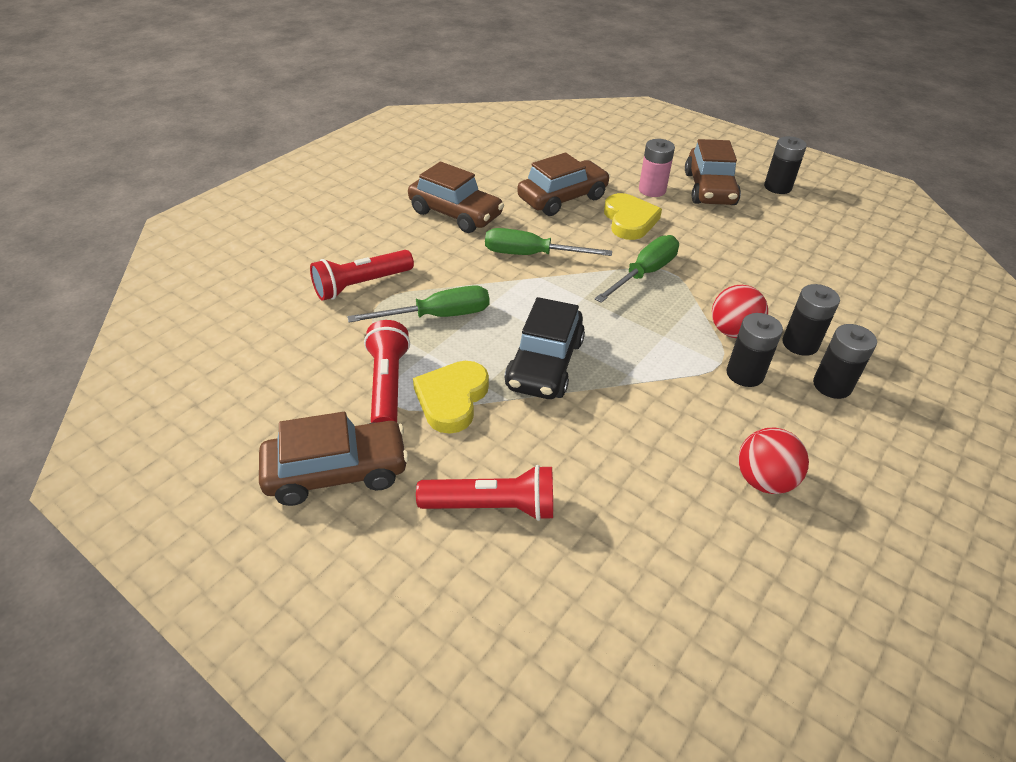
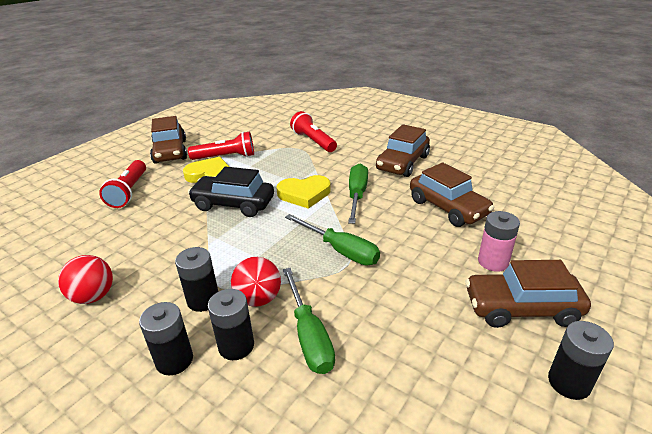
camera: 90 degrees right, 10 degrees down
(438, 316) = (284, 166): green screwdriver -> green screwdriver (309, 336)
(629, 220) = (425, 244): yellow heart -> yellow heart (304, 194)

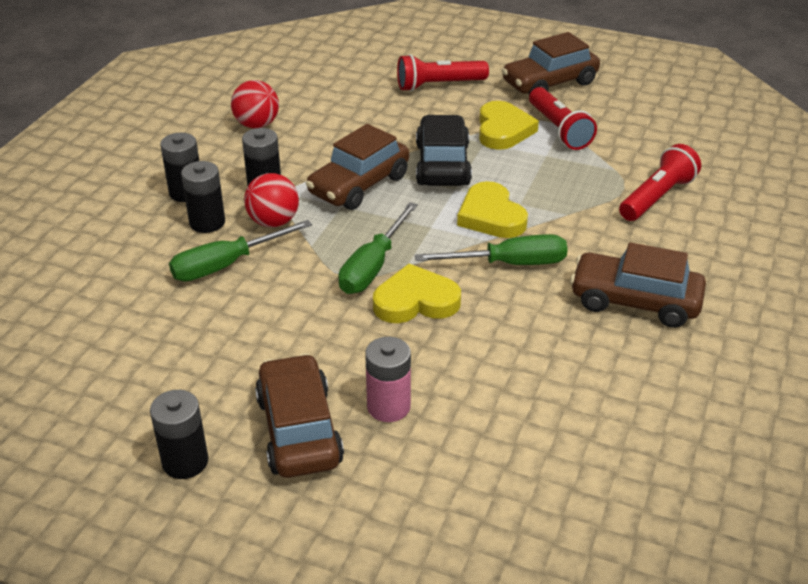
camera: 75 degrees right, 5 degrees up
(385, 236) = (415, 301): none -> yellow heart
(448, 208) = (513, 359): brown car -> brown car (359, 185)

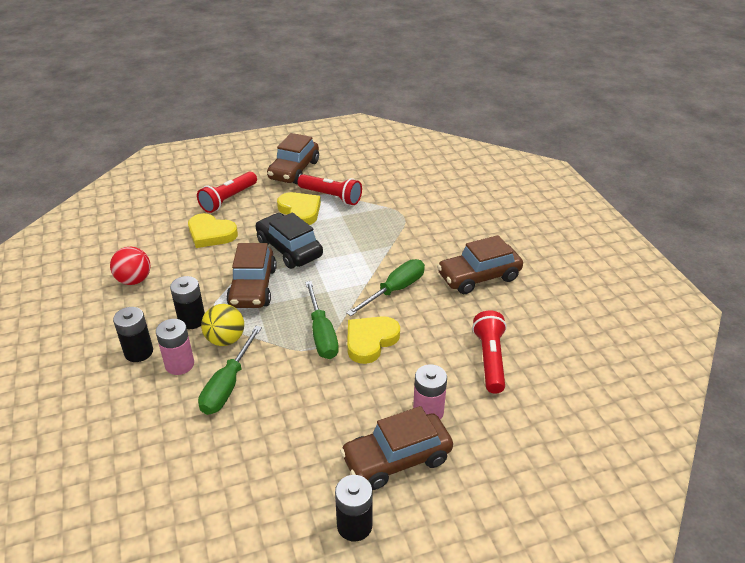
camera: 40 degrees left, 0 degrees up
(207, 222) = (179, 364): black battery -> pink battery
(273, 222) = (225, 340): red ball -> yellow ball
(299, 430) = (397, 459): brown car -> brown car turned 60 degrees counterclockwise
(491, 216) = (353, 267): yellow heart -> yellow heart (211, 234)
(657, 197) = (425, 213): red flashlight -> red flashlight (490, 359)

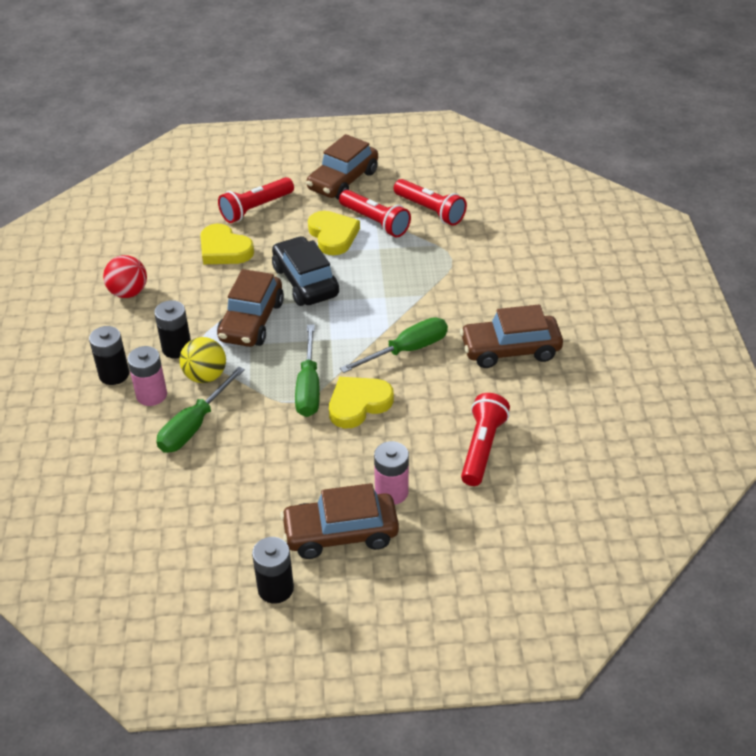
camera: 15 degrees right, 5 degrees up
(372, 183) = (430, 210): none -> red flashlight

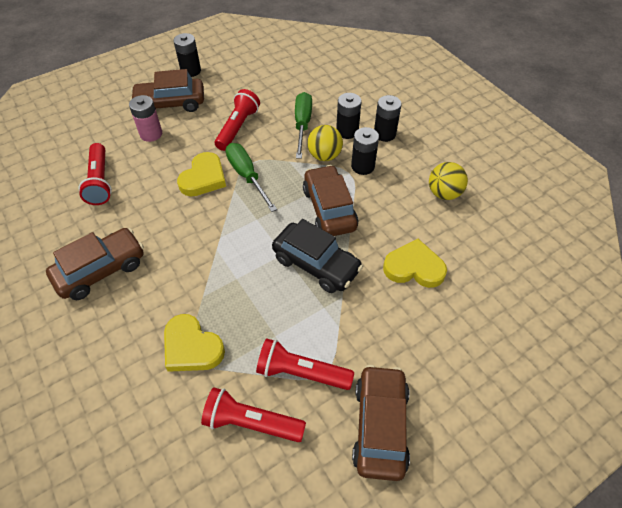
camera: 150 degrees right, 10 degrees up
(128, 292) = (444, 193): red ball -> yellow ball
(151, 395) = (347, 131): pink battery -> black battery
(256, 208) = (433, 332): red flashlight -> red flashlight (238, 128)
(333, 235) = (331, 331): yellow heart -> yellow heart (192, 347)
(340, 533) = (170, 104): brown car -> brown car turned 150 degrees counterclockwise
(407, 350) = (190, 234): green screwdriver -> none

